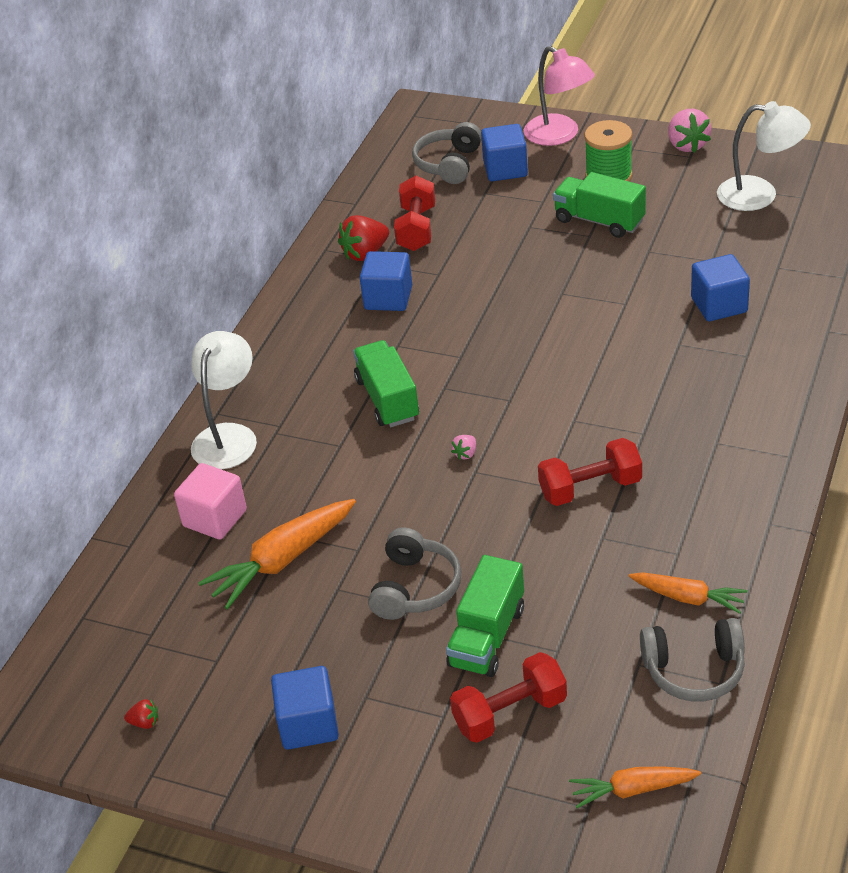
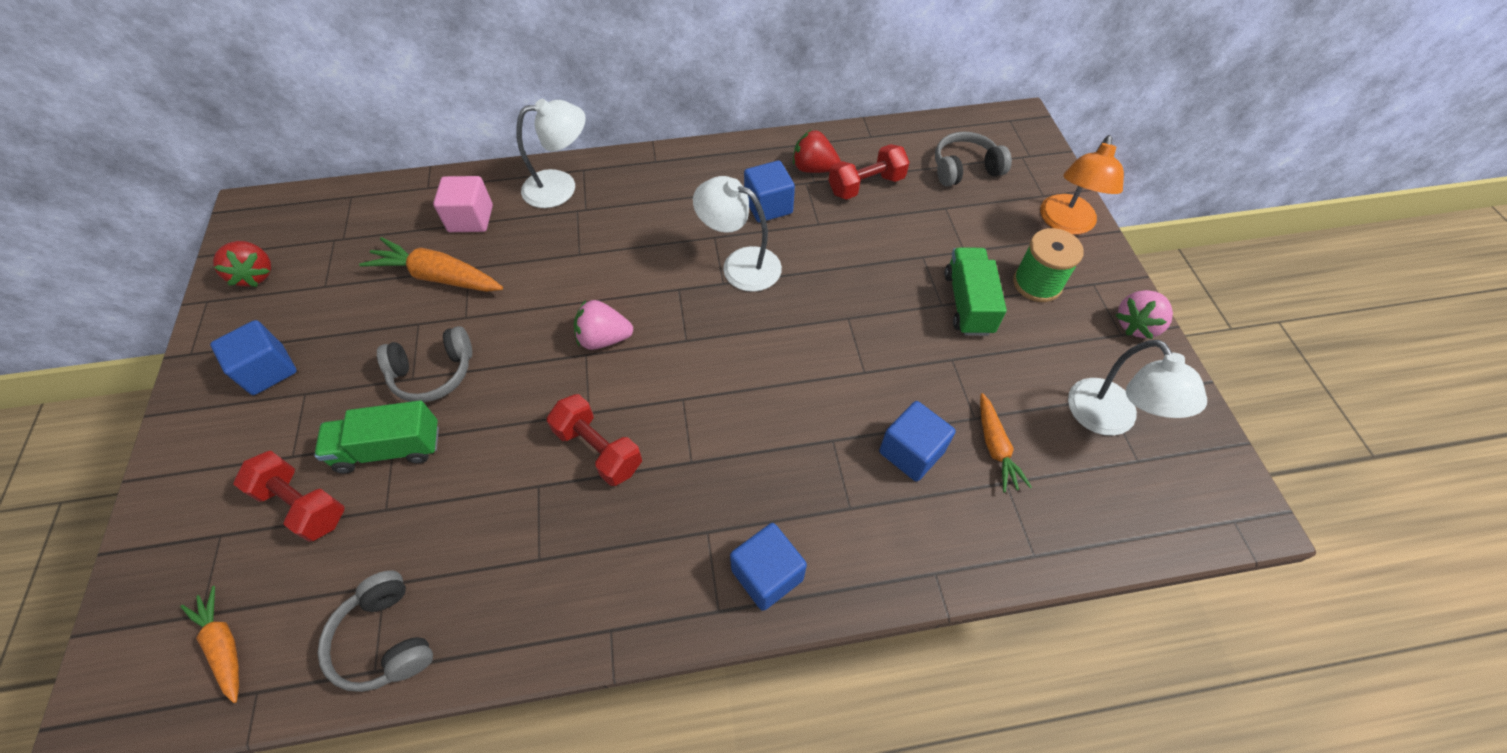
camera: 55 degrees right, 15 degrees up
(145, 722) = (255, 275): red strawberry -> red strawberry, size x2.06
(387, 399) = (646, 259): green truck -> none
(447, 339) = (740, 264): none -> white lamp
(465, 454) = (604, 338): pink strawberry -> pink strawberry, size x2.06
(505, 169) = (988, 207): blue cube -> blue cube (767, 574)
(559, 136) = (1065, 223): pink lamp -> orange lamp
(688, 598) = (481, 594): orange carrot -> orange carrot (995, 448)

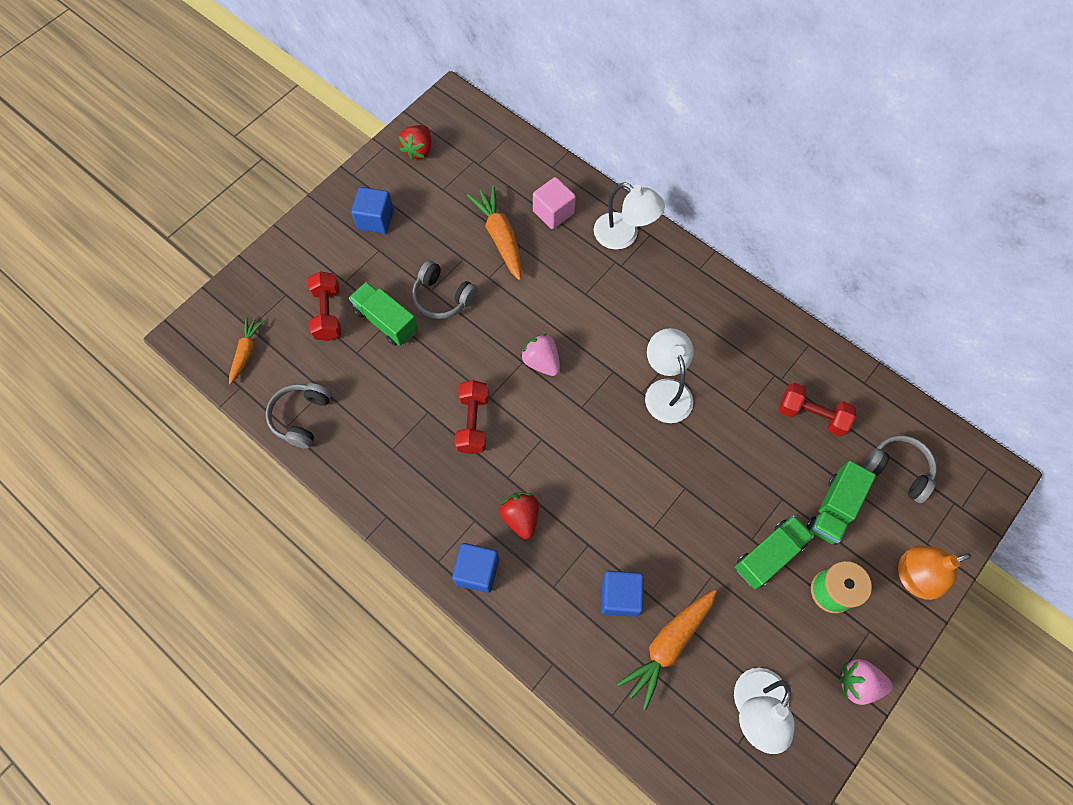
camera: 50 degrees right, 10 degrees up
(768, 206) = (730, 368): blue cube -> none
(813, 168) = (792, 370): red strawberry -> red strawberry (521, 517)
(962, 230) = (833, 509): none -> green truck
(995, 448) = (668, 646): orange carrot -> orange carrot, size x1.61

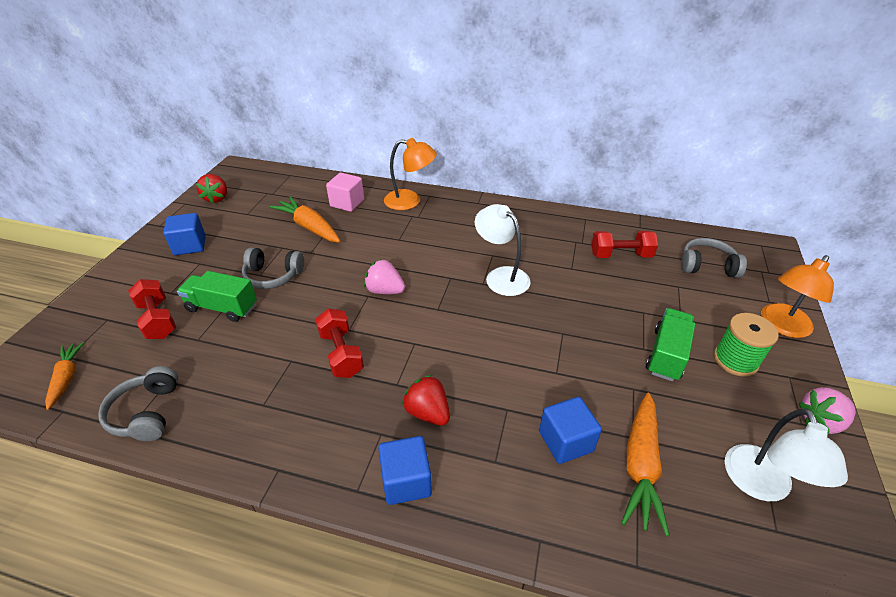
camera: 25 degrees left, 25 degrees down
(624, 236) = (410, 201): white lamp -> orange lamp
(833, 509) = (686, 305): green truck -> none

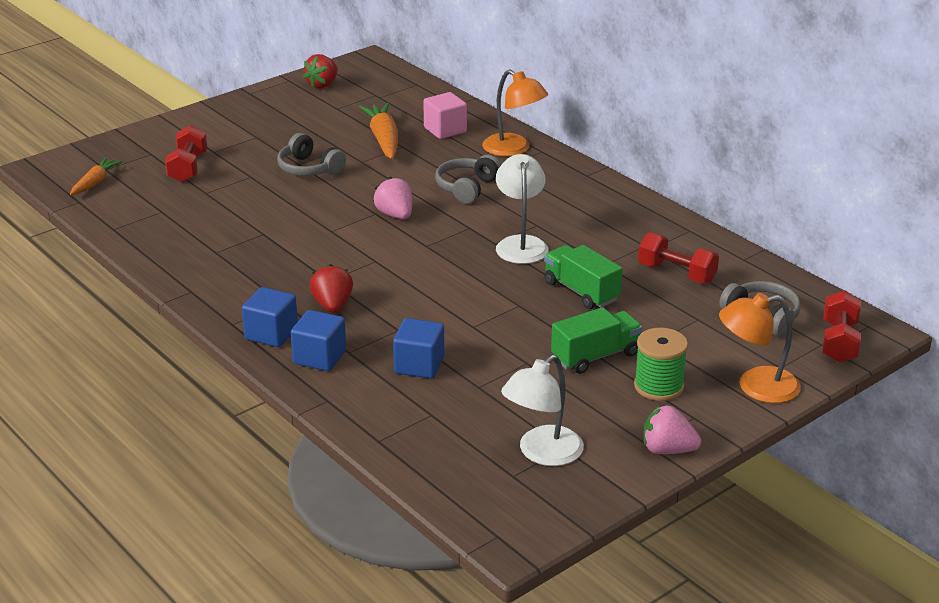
camera: 35 degrees right, 10 degrees down
(146, 413) = (132, 224): grey headphones -> grey headphones (467, 188)
(190, 245) = (261, 119): blue cube -> blue cube (319, 357)
(222, 307) = (244, 177): green truck -> green truck (581, 291)
(341, 353) = (307, 244): red dumbbell -> red dumbbell (839, 342)
(640, 466) = (459, 402): orange carrot -> none

